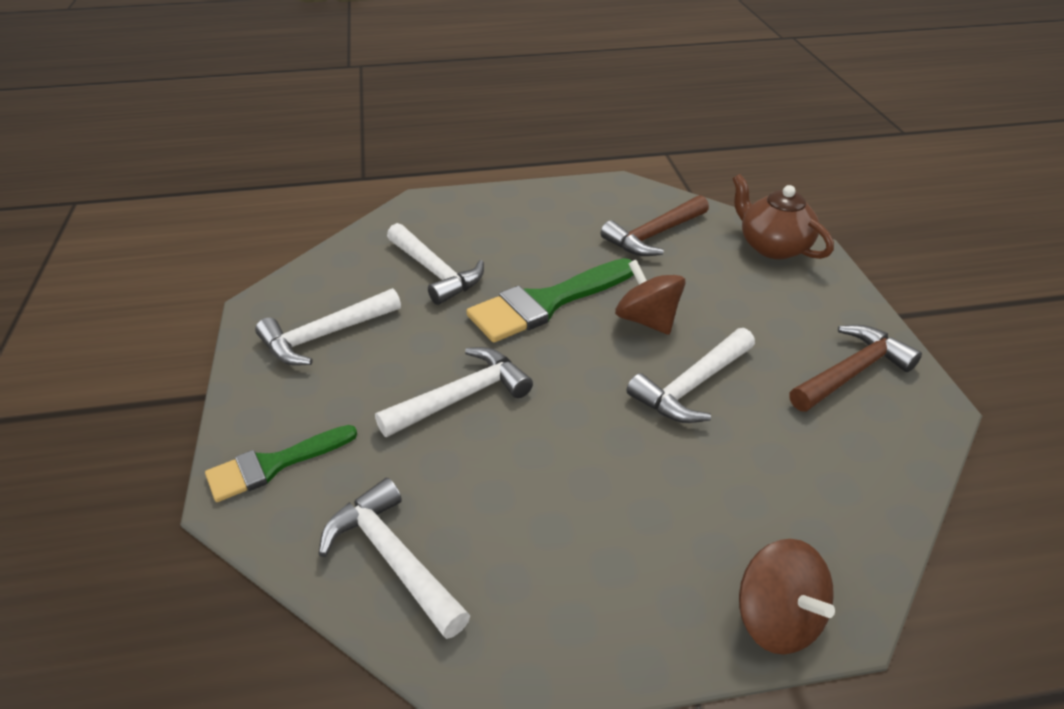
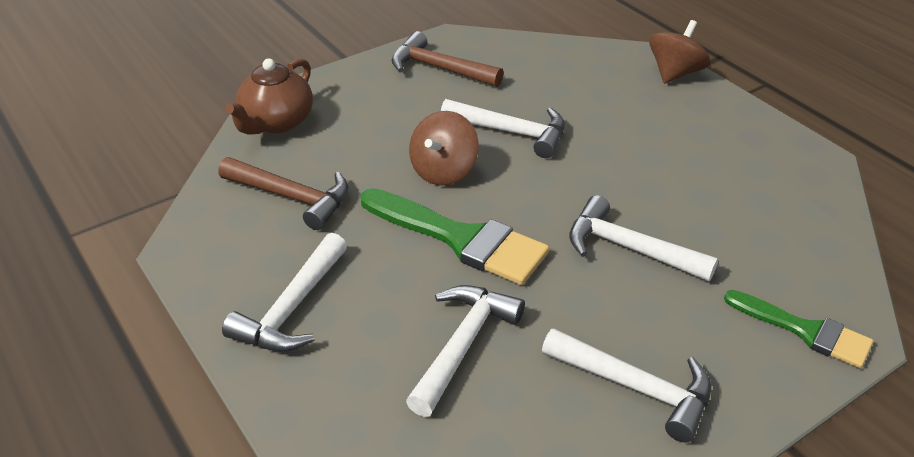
camera: 115 degrees left, 0 degrees up
(393, 558) = (799, 223): white hammer -> white hammer (292, 308)

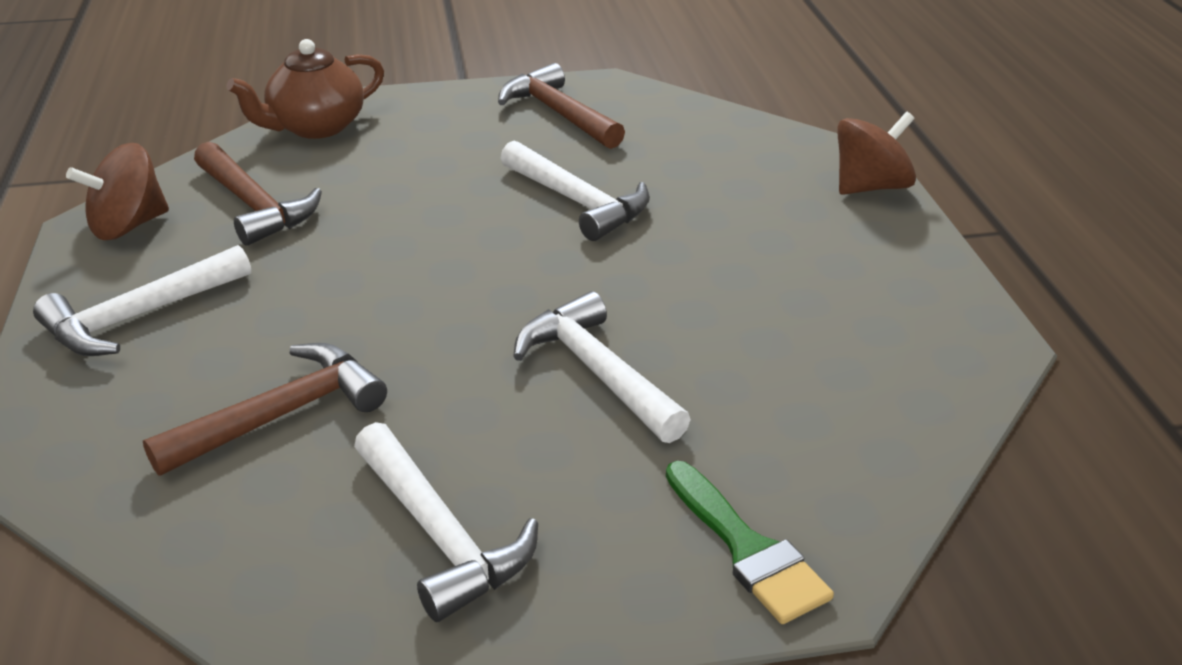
camera: 25 degrees right, 5 degrees down
(443, 171) = (451, 223): brown spinning top -> brown spinning top (128, 226)
(461, 239) = (397, 301): green brush -> none
(463, 345) = (281, 415): white hammer -> brown hammer

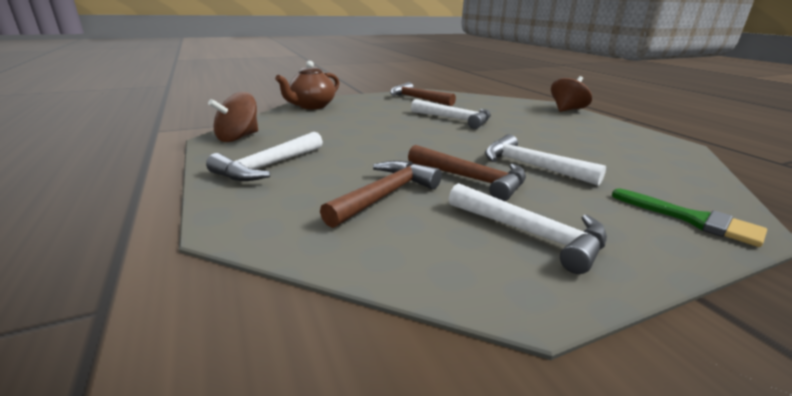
camera: 15 degrees left, 10 degrees down
(254, 206) = (302, 128): brown hammer -> brown hammer (471, 179)

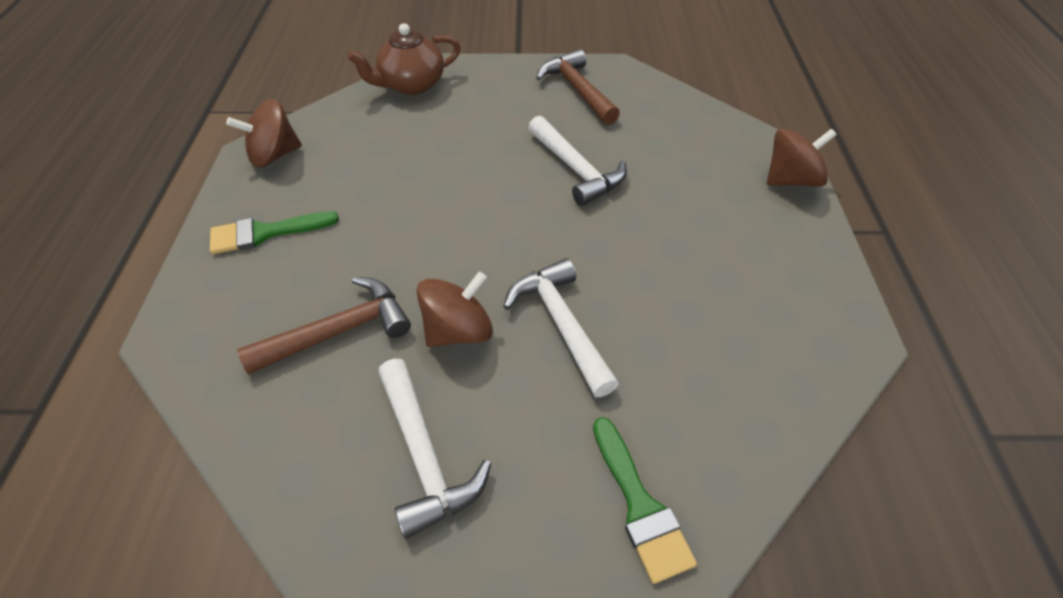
camera: 25 degrees right, 25 degrees up
(268, 166) = (265, 233): white hammer -> green brush
(471, 179) = (458, 330): brown hammer -> brown spinning top

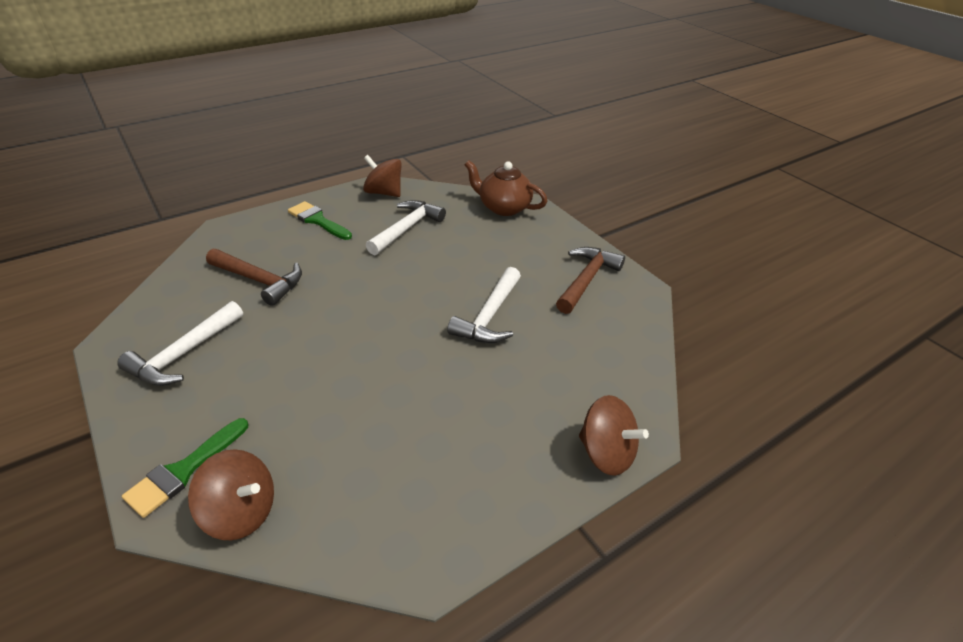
camera: 55 degrees right, 10 degrees down
(458, 330) = (288, 326): brown spinning top -> brown spinning top (241, 512)
(561, 324) = (323, 370): white hammer -> white hammer (407, 229)

